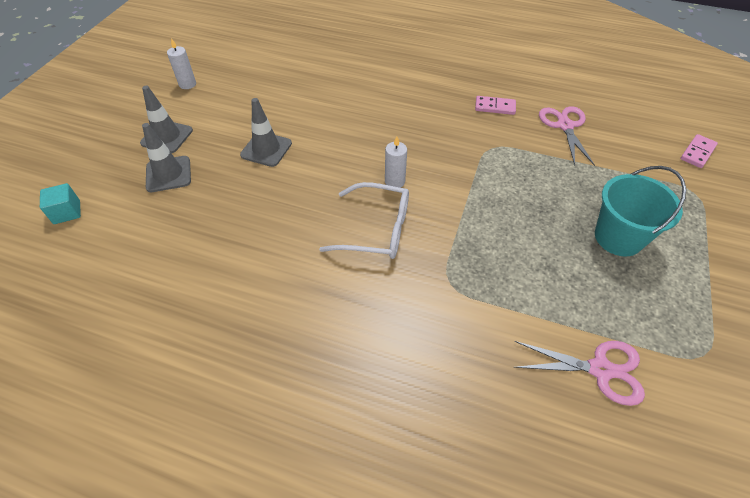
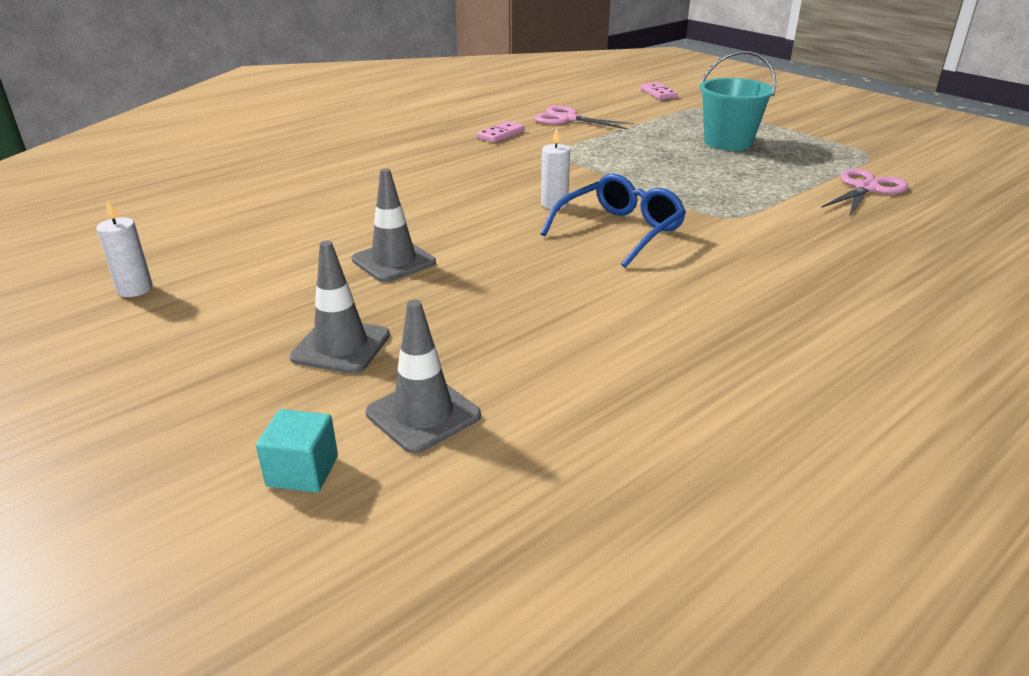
camera: 60 degrees left, 20 degrees down
(167, 137) = (244, 332): grey traffic cone -> grey traffic cone (423, 414)
(377, 230) = (620, 231): white glasses -> blue glasses

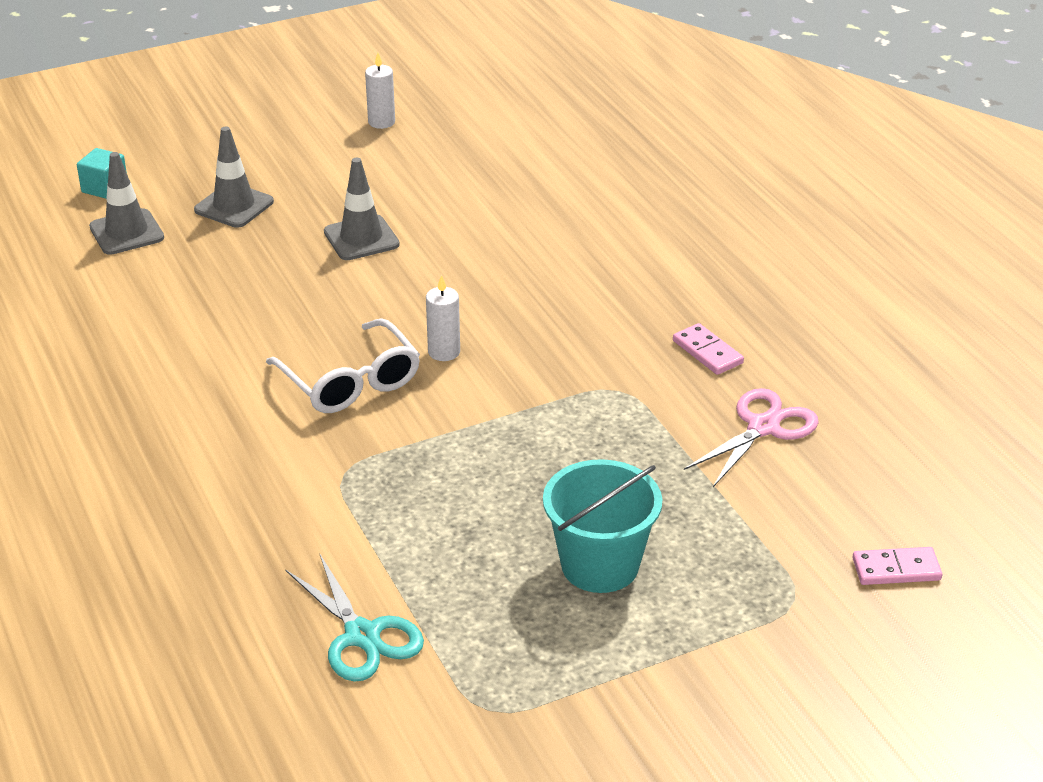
camera: 105 degrees right, 5 degrees up
(620, 231) = (351, 382): blue glasses -> white glasses
(866, 188) = (362, 635): pink scissors -> turquoise scissors

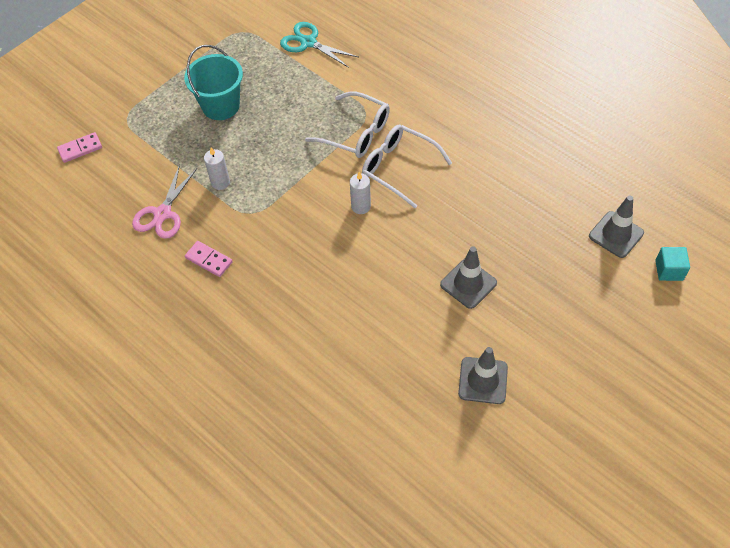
camera: 160 degrees right, 20 degrees up
(234, 206) = (572, 284): grey traffic cone -> grey traffic cone (483, 380)
(381, 122) = (542, 424): white candle -> white candle (220, 182)
(382, 448) = (356, 133): none -> white glasses

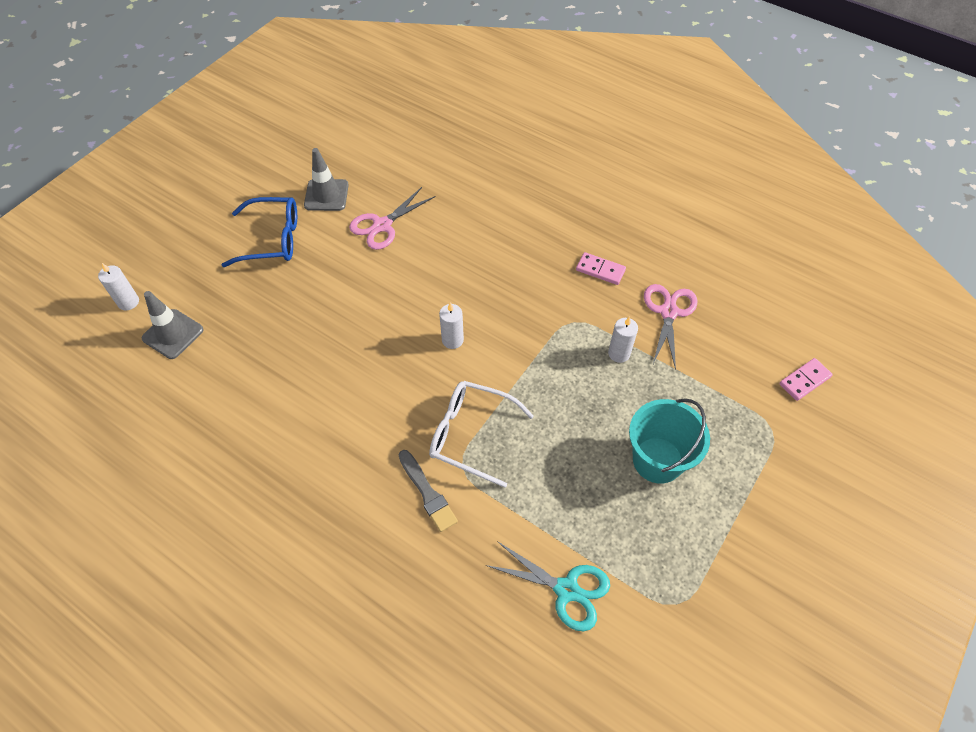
camera: 170 degrees right, 0 degrees up
(393, 99) = (427, 493): none -> grey brush
(398, 168) = (413, 391): white glasses -> none
(420, 333) = (382, 225): none -> pink scissors
(468, 284) = (335, 271): grey traffic cone -> none
(537, 327) = (272, 239): none -> blue glasses
(669, 270) = (128, 302): turquoise cube -> white candle

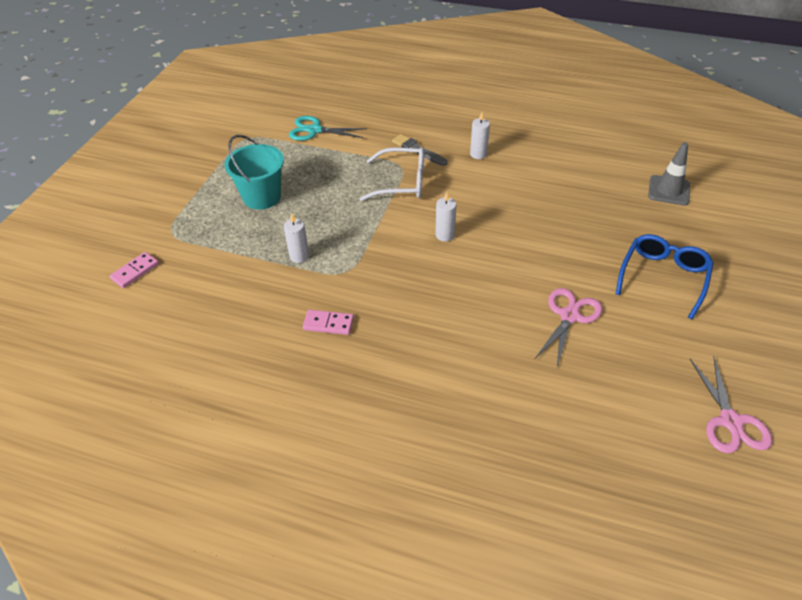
camera: 165 degrees right, 10 degrees down
(128, 302) = (728, 202): white candle -> white candle (478, 154)
(272, 239) = (663, 277): blue glasses -> blue glasses turned 135 degrees clockwise
(326, 195) = (652, 334): grey traffic cone -> none
(668, 312) = (256, 300): pink scissors -> pink scissors (730, 421)

